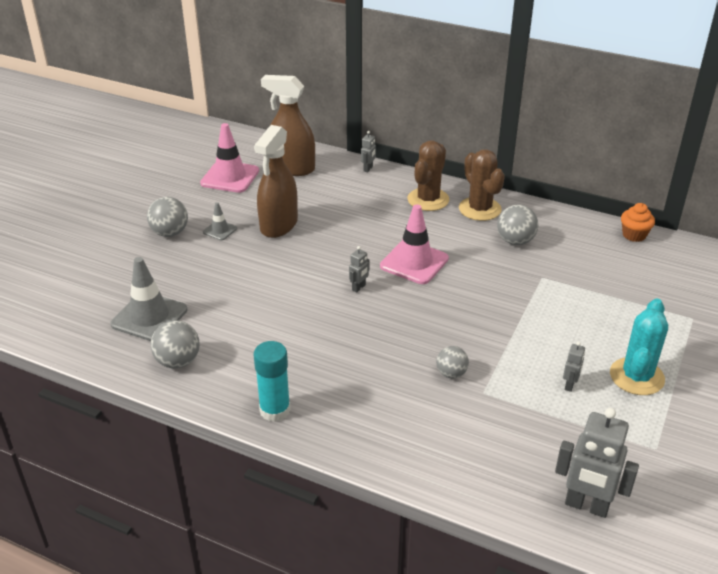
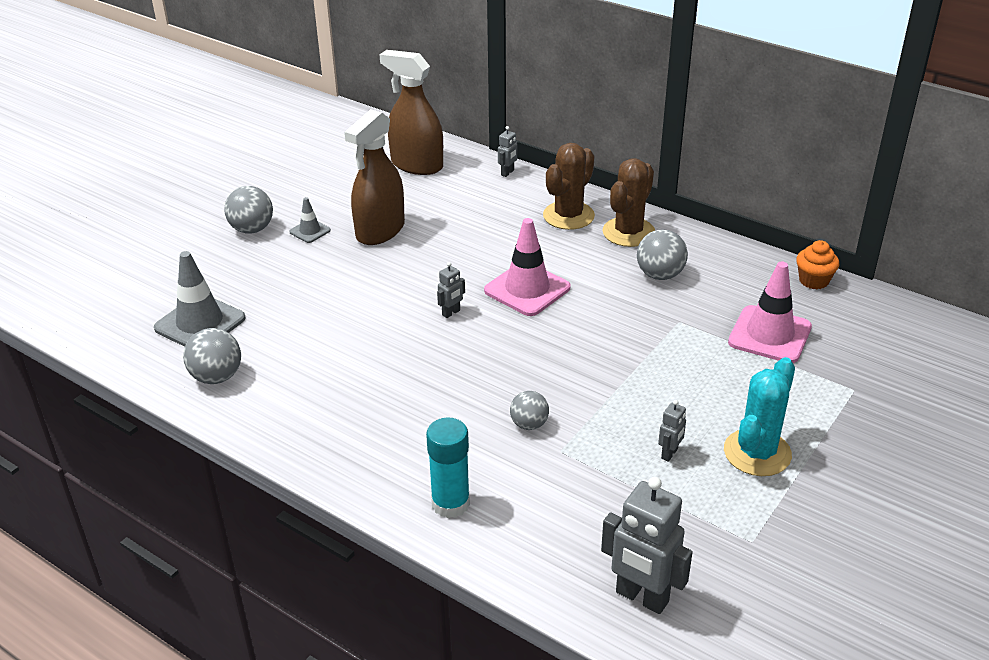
camera: 10 degrees right, 0 degrees up
(230, 177) = (340, 170): pink traffic cone -> pink traffic cone (769, 335)
(275, 410) = (309, 444): turquoise glue stick -> turquoise glue stick (450, 503)
(480, 209) = (628, 232): brown cactus -> brown cactus turned 45 degrees clockwise

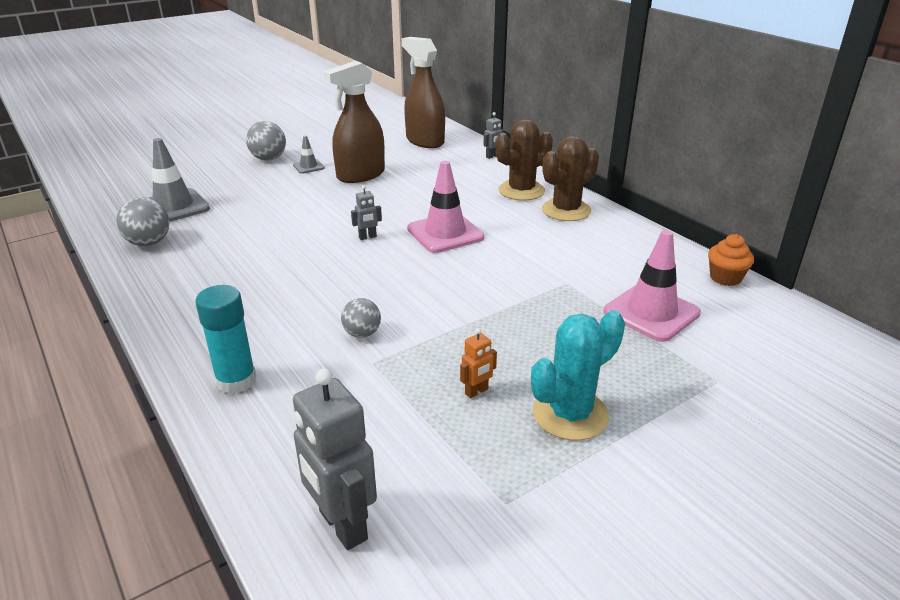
camera: 20 degrees right, 5 degrees down
(660, 275) = (573, 245): grey ball -> none
(669, 454) = (476, 392): grey robot -> orange robot

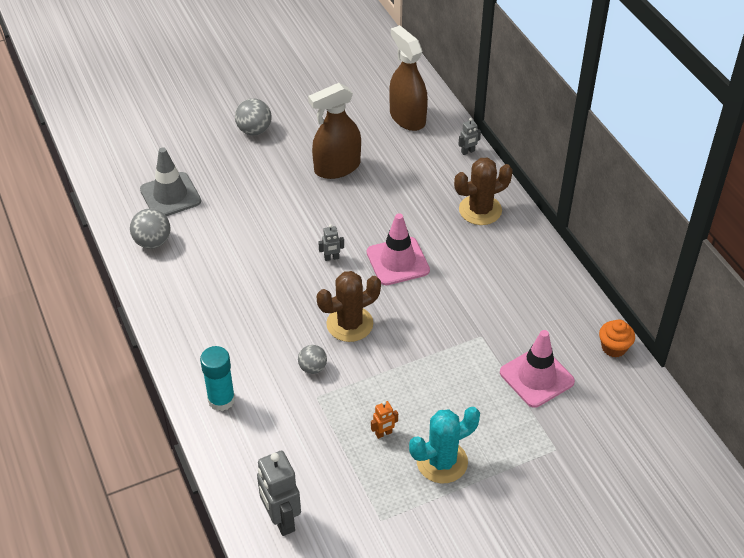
camera: 10 degrees right, 15 degrees up
(308, 167) = (290, 148): grey traffic cone -> none
(566, 210) = (512, 244): brown cactus -> brown cactus (349, 324)

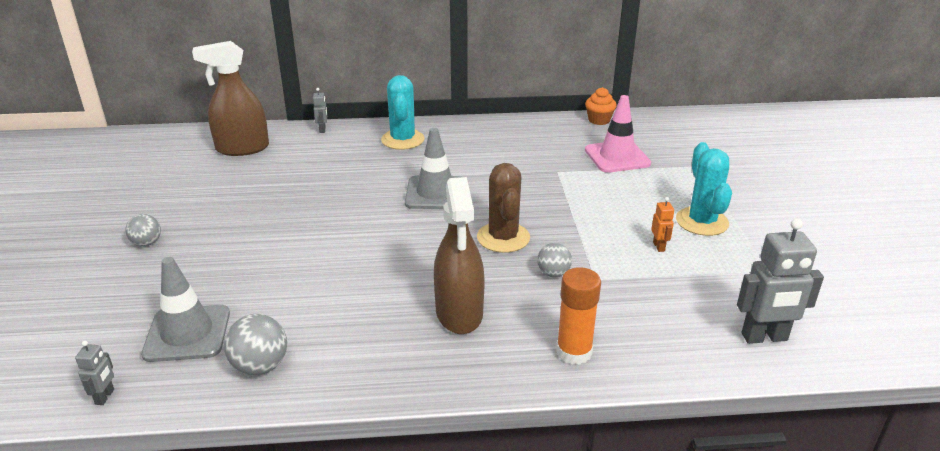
camera: 70 degrees left, 15 degrees down
(221, 400) = (574, 352): turquoise glue stick -> orange glue stick
(254, 130) = (147, 243): grey ball -> grey ball, size x0.67
(331, 258) = (401, 230): grey robot -> grey robot (105, 397)
(337, 167) = (270, 201): brown spray bottle -> brown spray bottle (459, 313)
(397, 261) = (435, 193): pink traffic cone -> grey traffic cone
(480, 210) = (402, 140): brown cactus -> turquoise cactus

